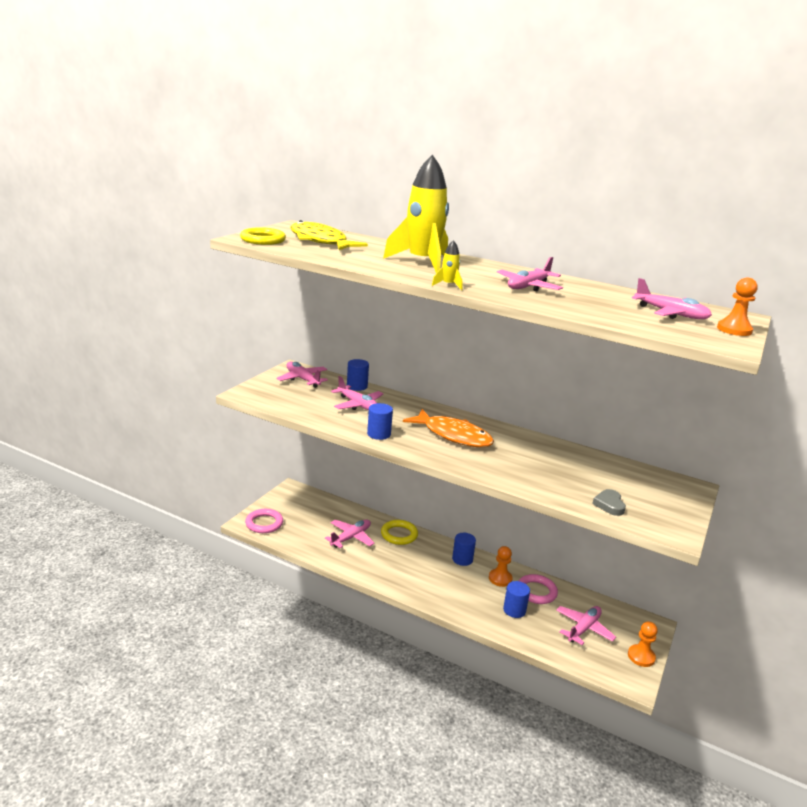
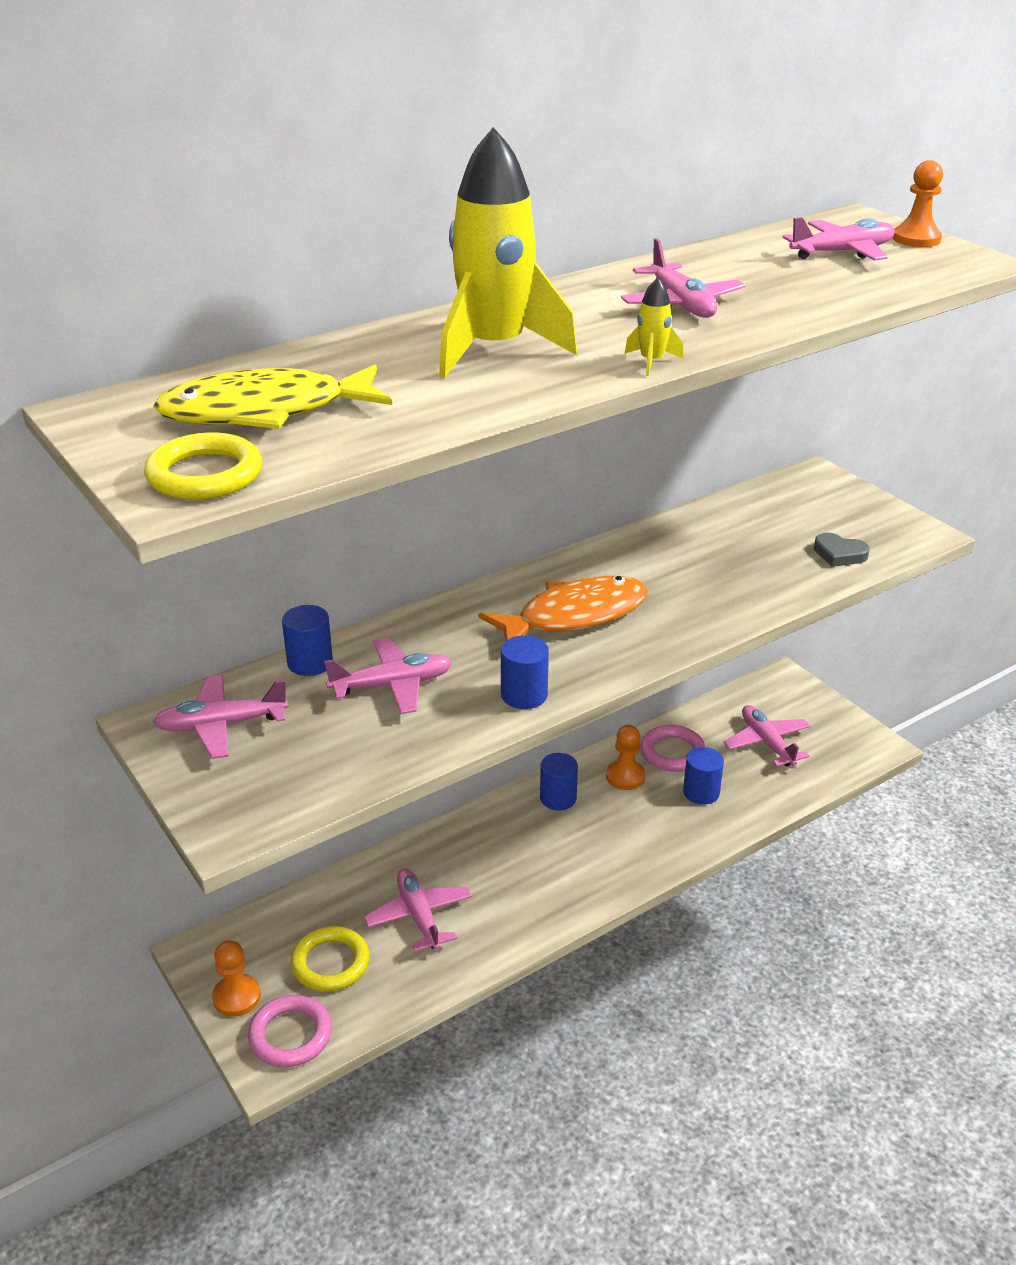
camera: 60 degrees left, 10 degrees up
(399, 535) = (449, 848): yellow ring -> yellow ring (330, 963)
(641, 657) = (836, 717): orange pawn -> orange pawn (236, 997)

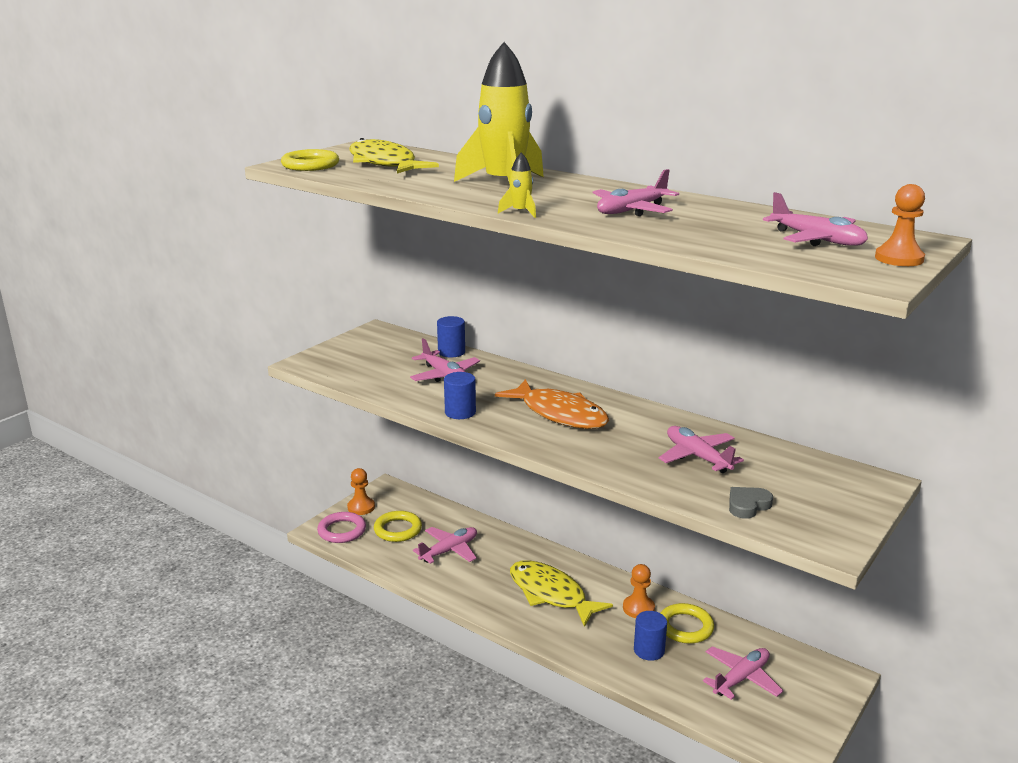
camera: 70 degrees right, 10 degrees down
(221, 725) = (383, 344): pink plane -> pink plane (697, 457)
(558, 798) = (592, 582): blue cylinder -> none
(566, 841) = (551, 594): none -> yellow fish
(672, 752) = (685, 627): pink ring -> yellow ring
(839, 554) = (747, 505): grey heart -> grey heart turned 45 degrees clockwise

